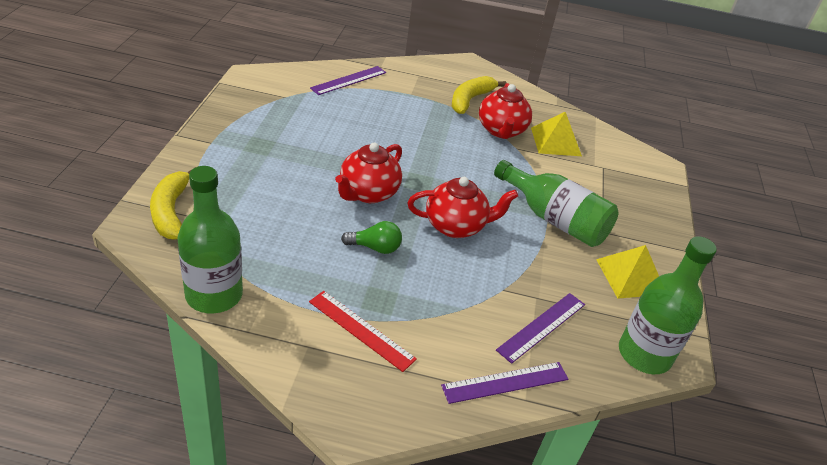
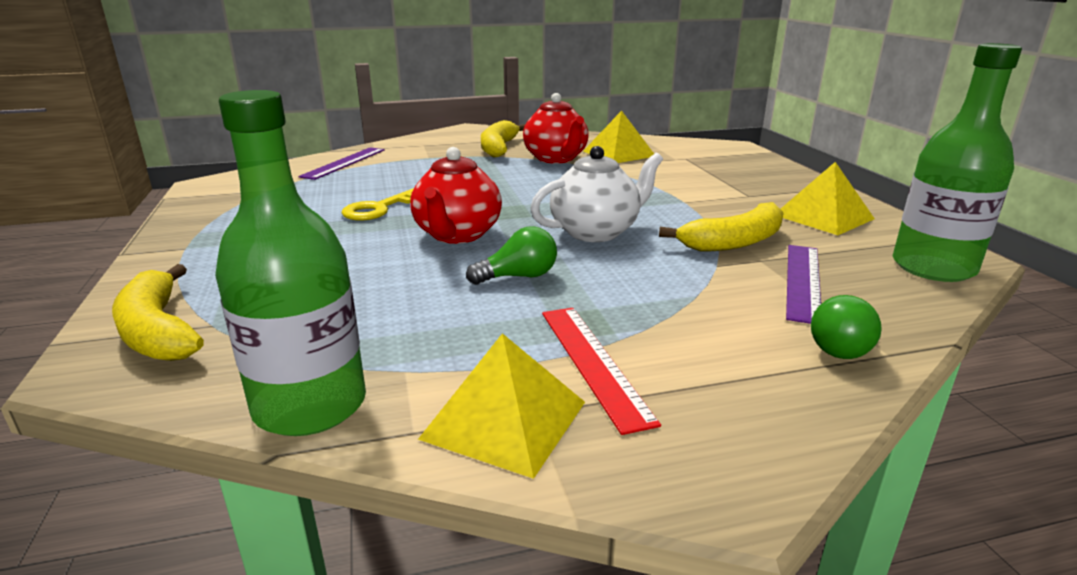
camera: 20 degrees left, 15 degrees down
(292, 344) = (504, 419): none -> yellow pyramid
(339, 146) = (379, 209): none -> yellow key
(361, 330) = (593, 363): red ruler -> red ruler turned 60 degrees clockwise
(456, 226) = (596, 232): red teapot -> white teapot
(505, 382) = (843, 346): purple ruler -> green light bulb
(537, 274) = (734, 242): none -> yellow banana
(554, 219) = (691, 200): green bottle -> none

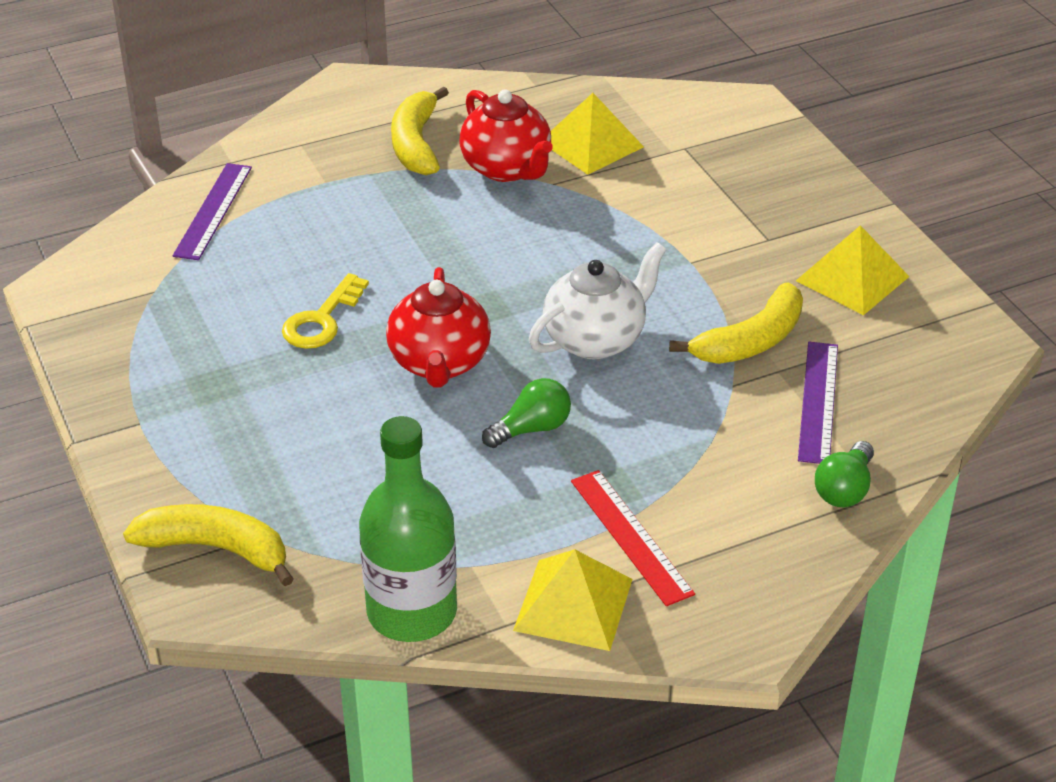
camera: 10 degrees left, 15 degrees up
(158, 331) = (216, 549): yellow banana -> yellow banana turned 150 degrees clockwise
(933, 267) = (950, 363): green bottle -> none

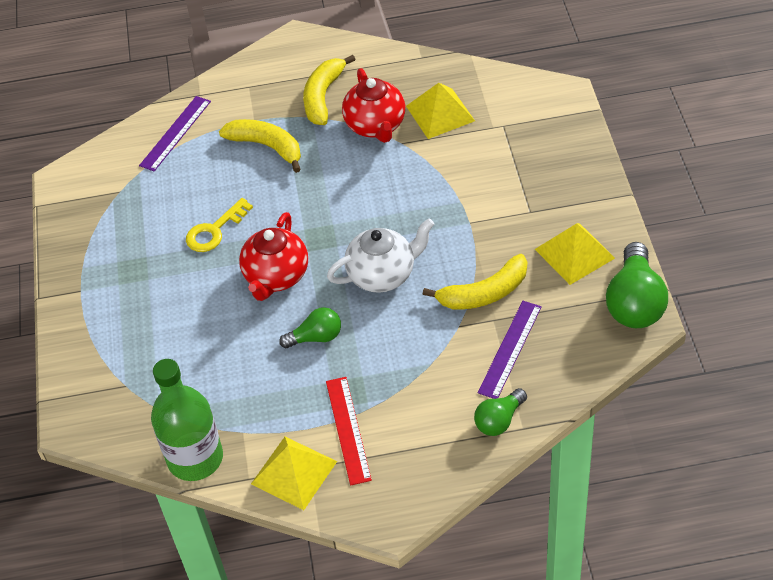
camera: 20 degrees right, 10 degrees up
(216, 549) = (96, 391): yellow banana -> yellow banana (267, 147)
(960, 323) = (634, 302): none -> green light bulb

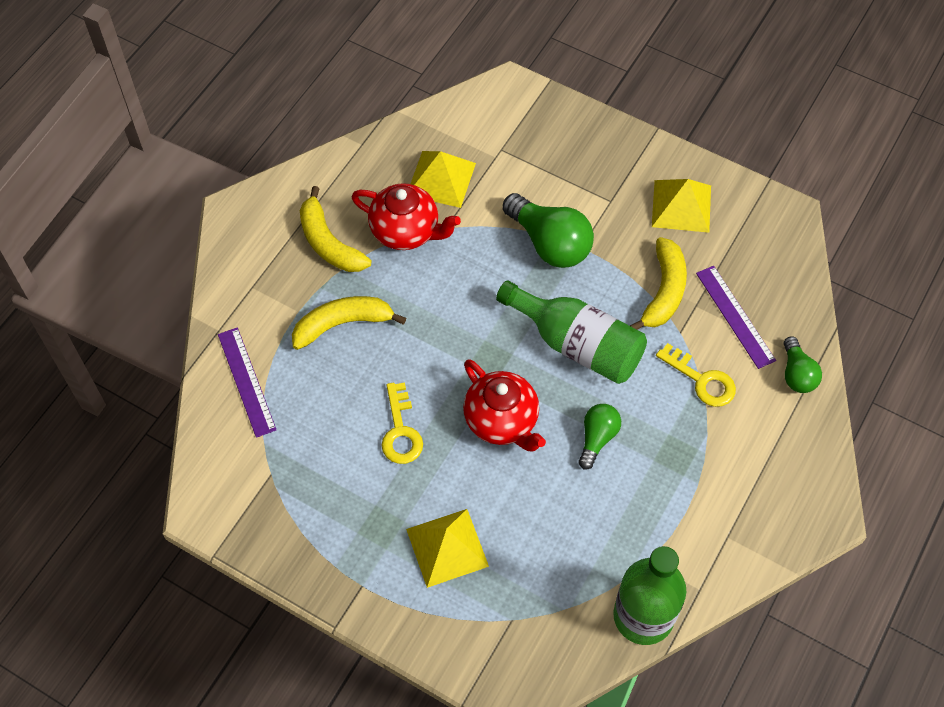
camera: 55 degrees left, 10 degrees up
(294, 472) = (722, 551): yellow pyramid -> yellow pyramid (447, 547)
(348, 430) = (714, 482): red ruler -> none
(383, 275) = (576, 344): white teapot -> green bottle
(430, 365) = (701, 380): none -> yellow key
(634, 302) = (764, 207): green light bulb -> green light bulb (549, 243)

